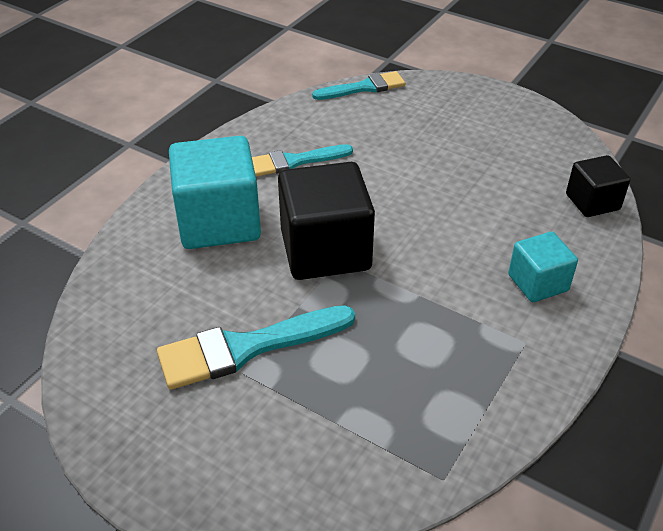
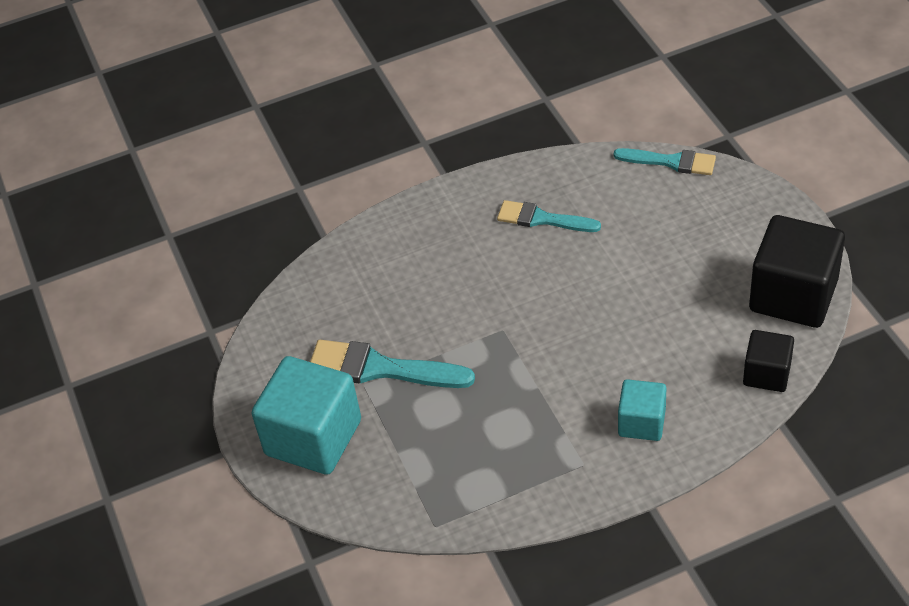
camera: 40 degrees right, 5 degrees up
(219, 222) = (438, 252): turquoise cube -> turquoise cube (313, 437)
(325, 250) = (499, 315): black cube -> black cube (793, 295)

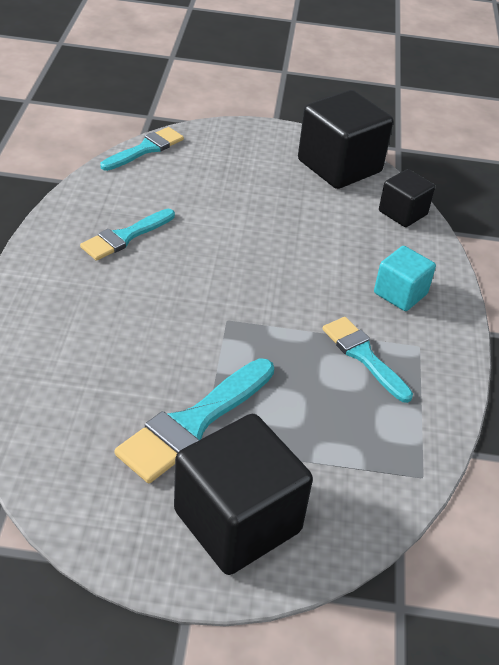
camera: 70 degrees left, 5 degrees down
(313, 437) = (237, 521): turquoise cube -> black cube
(537, 432) = (363, 356): none -> turquoise brush

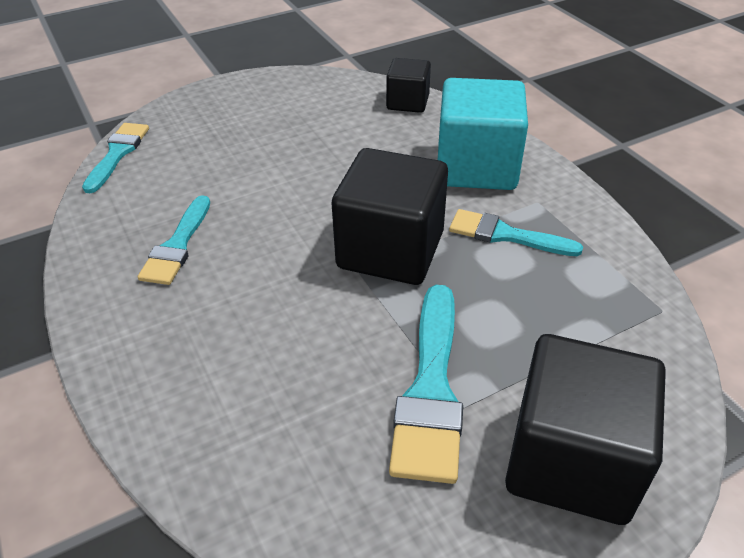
camera: 30 degrees left, 0 degrees up
(339, 166) = (316, 89): black cube -> black cube (390, 250)
(400, 293) = (476, 167): turquoise cube -> turquoise cube, size x1.81

